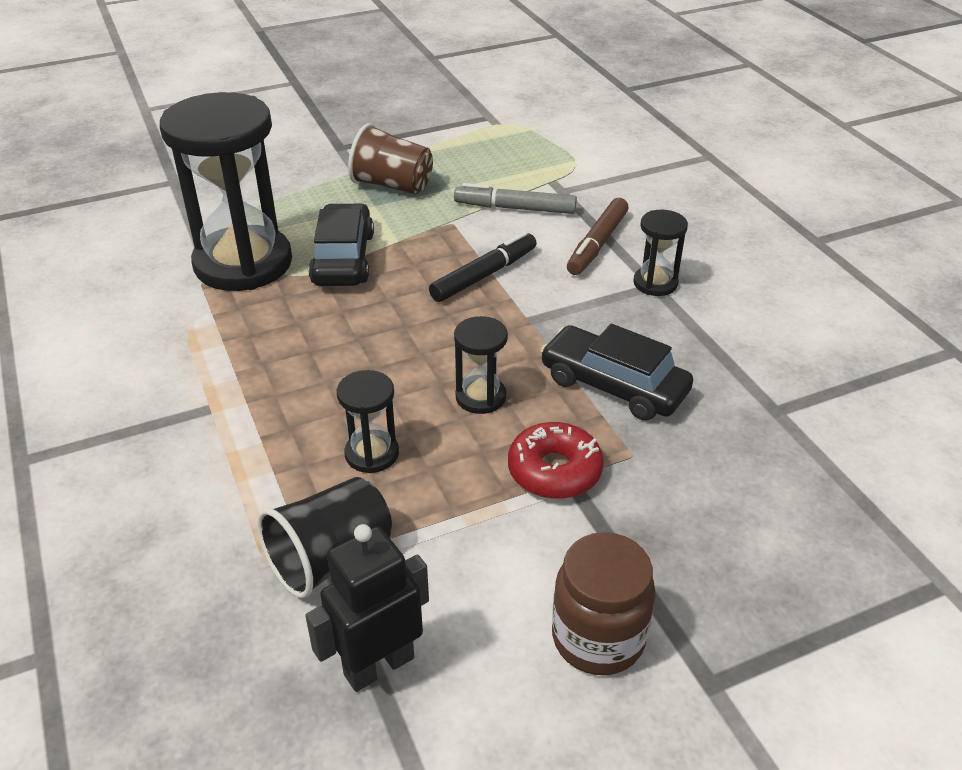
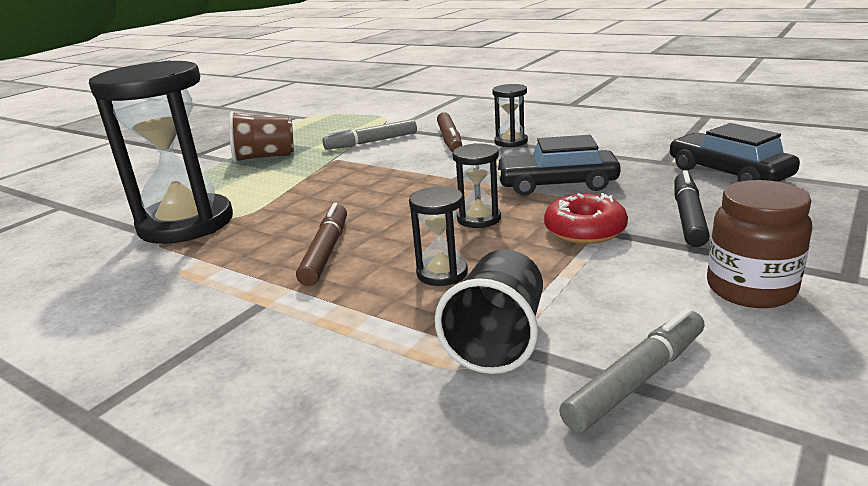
camera: 30 degrees left, 15 degrees down
(312, 369) = (326, 252): none -> brown marker
(343, 258) = (273, 196): black car -> black car (728, 173)
(378, 665) = (637, 380): black robot -> grey marker
(484, 275) = (394, 171): black marker -> black marker (688, 217)

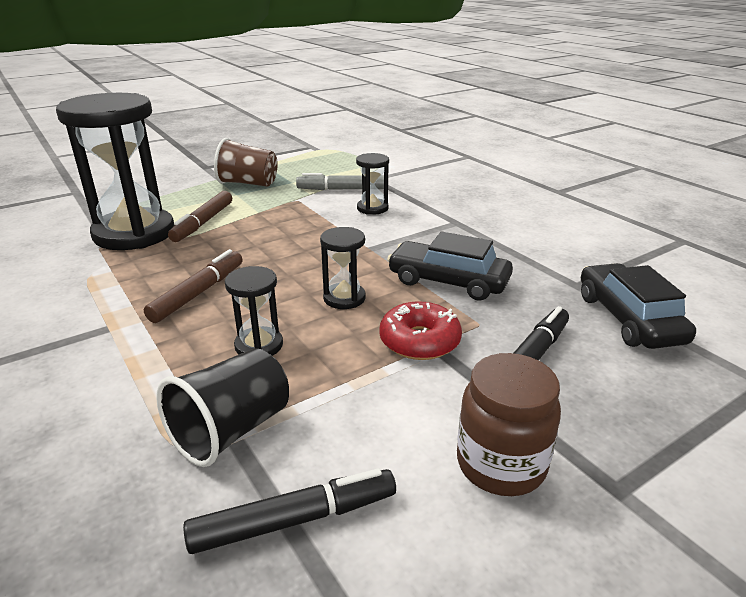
camera: 20 degrees right, 5 degrees up
(449, 139) = (407, 203): brown marker -> brown marker (203, 223)
(511, 142) = (457, 221): black hourglass -> black hourglass (372, 208)
(637, 380) = (294, 520): grey marker -> black marker

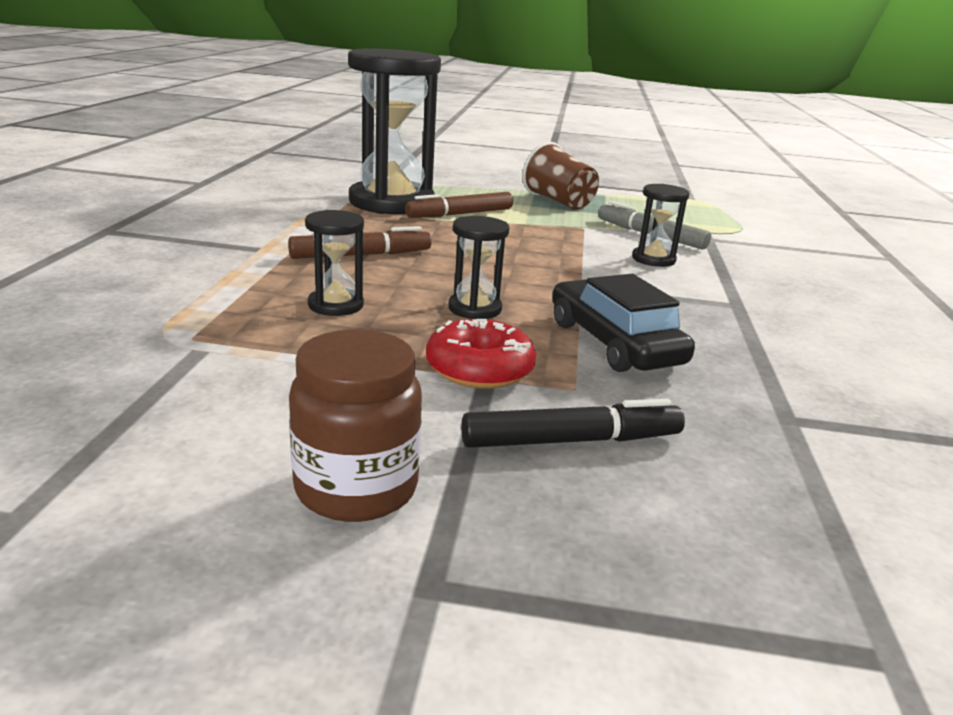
camera: 40 degrees right, 5 degrees down
(231, 430) = (210, 342): black cup -> none
(294, 520) = (137, 413): black marker -> none
(628, 318) = (796, 479): black car -> none

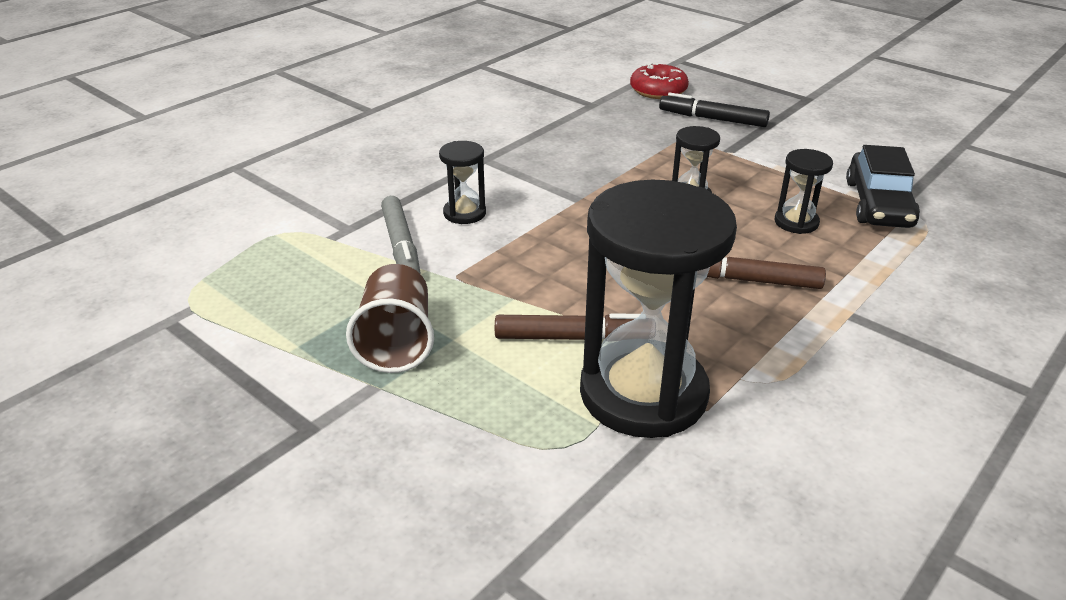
camera: 145 degrees left, 10 degrees up
(356, 488) = (823, 125): brown jar -> none
(479, 369) = (726, 157): red donut -> red donut (658, 90)
(614, 343) = (623, 153): black car -> black car (878, 204)

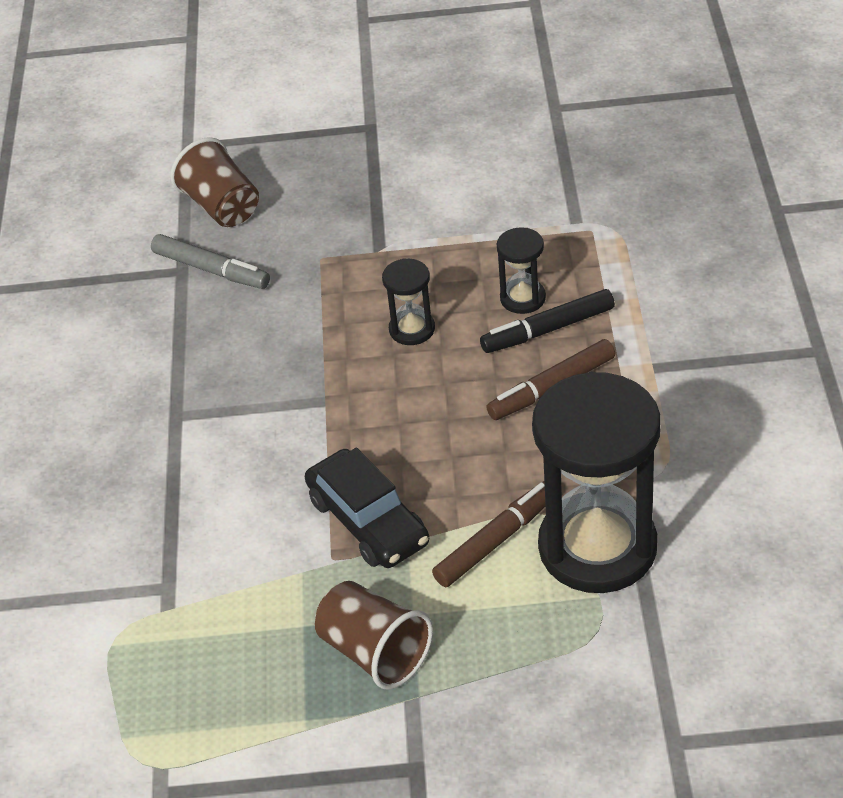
camera: 40 degrees left, 10 degrees up
(401, 246) = (244, 567): grey marker -> grey marker (211, 270)
(464, 213) = (247, 491): black hourglass -> none
(658, 90) = (221, 207): red donut -> brown cup
(712, 119) = (318, 214): black marker -> black marker (548, 329)
(878, 204) = (561, 231): black car -> black car (368, 521)

